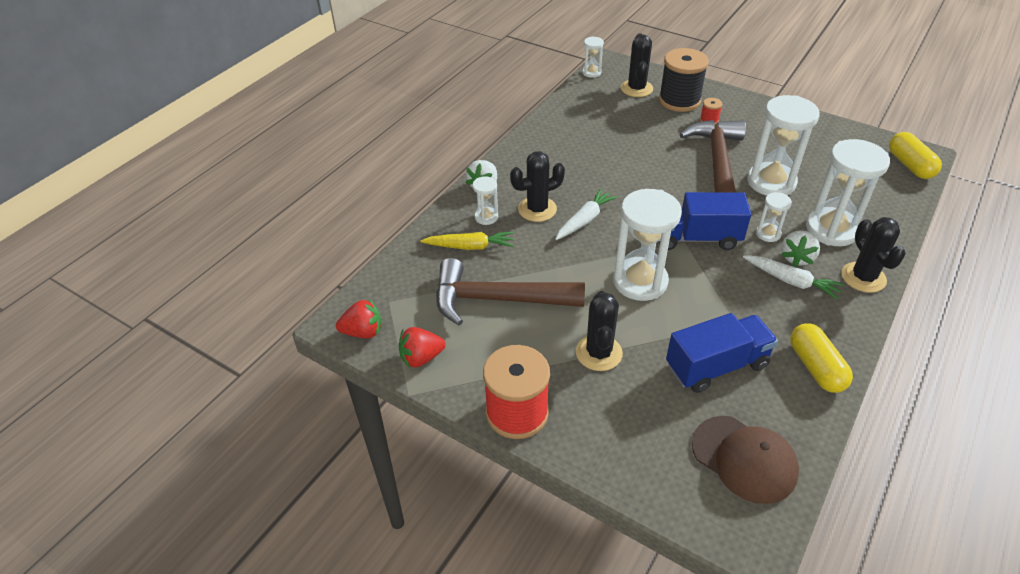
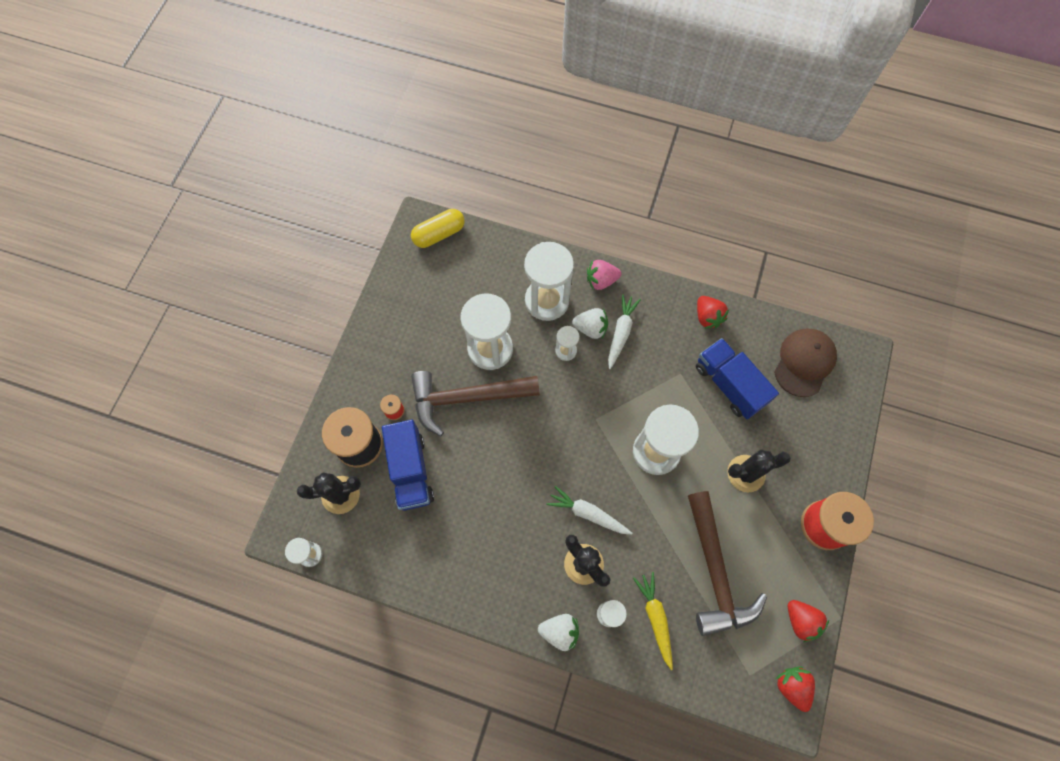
camera: 105 degrees left, 25 degrees up
(696, 238) = (587, 410): blue truck -> blue truck (411, 471)
(816, 367) = (707, 317): yellow capsule -> red strawberry
(863, 277) = (601, 280): black cactus -> pink strawberry

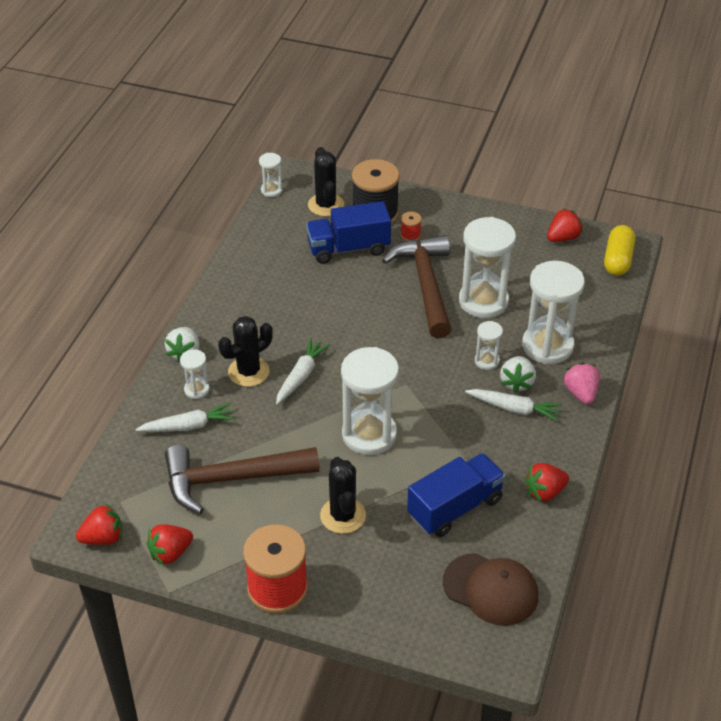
camera: 90 degrees right, 25 degrees down
(406, 275) = (563, 238): none -> red strawberry
(439, 234) = (618, 260): yellow capsule -> yellow capsule turned 45 degrees clockwise
(655, 618) = (188, 426): yellow carrot -> white carrot

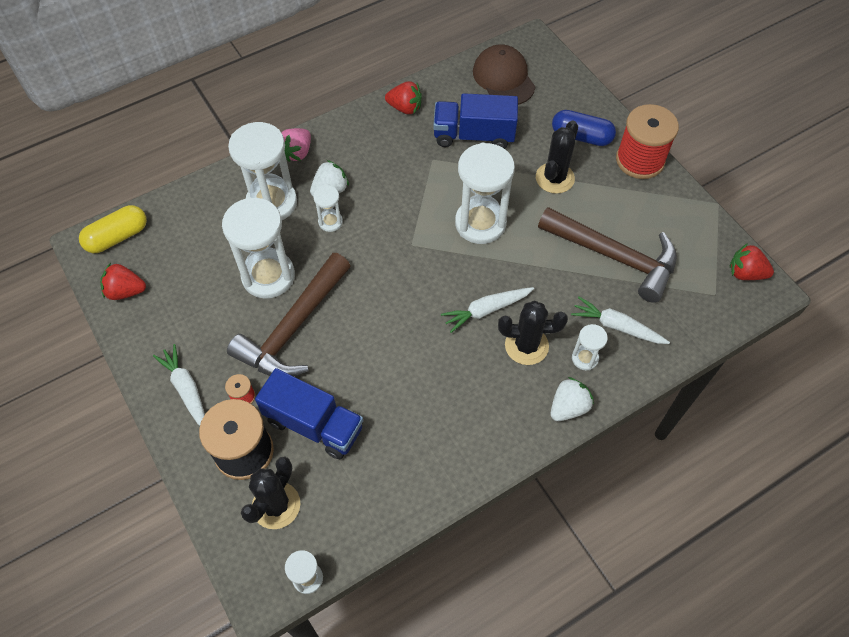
camera: 140 degrees left, 15 degrees up
(170, 553) = (700, 229): red strawberry -> none
(355, 576) = (581, 136): none -> blue capsule
(514, 409) = (356, 173): white carrot -> white carrot (186, 390)

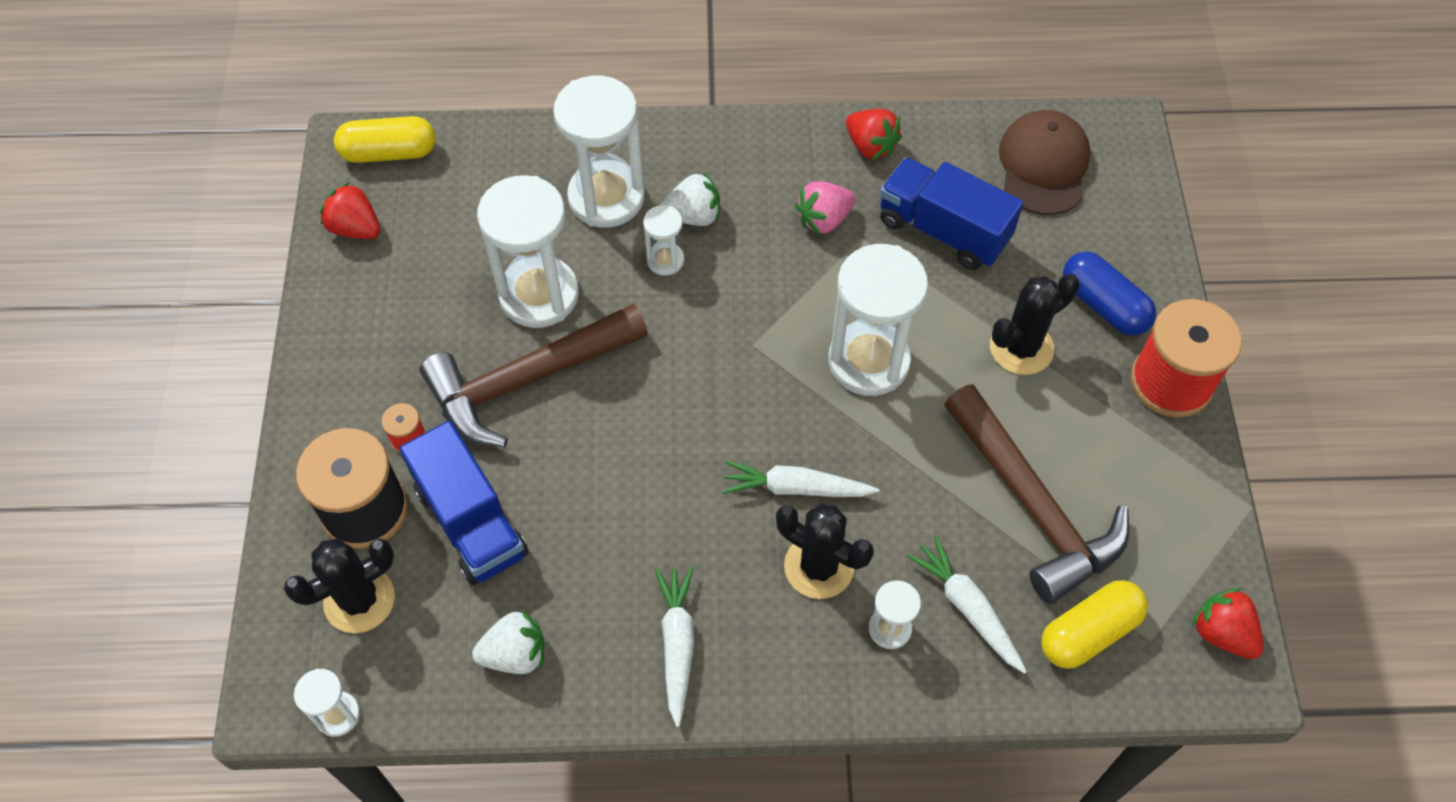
camera: 30 degrees right, 0 degrees up
(186, 390) = (347, 393): white carrot -> white carrot (677, 644)
(297, 152) = (683, 144): pink strawberry -> pink strawberry (824, 220)
(568, 407) = (820, 684): white strawberry -> white strawberry (515, 654)
(683, 306) = (1088, 632): none -> yellow capsule

